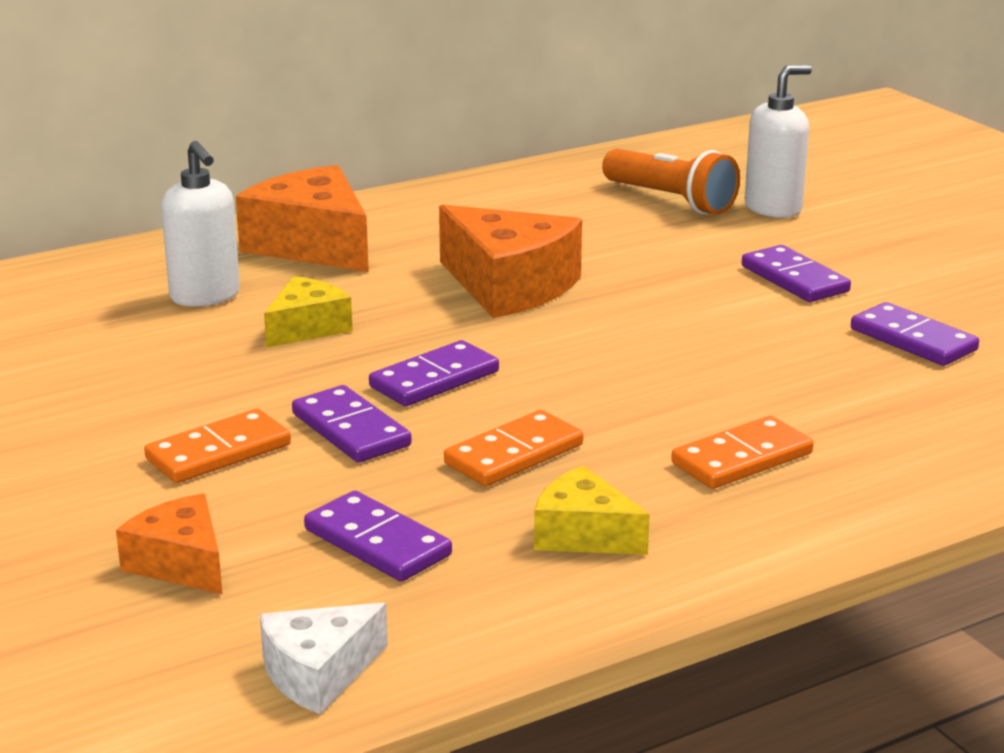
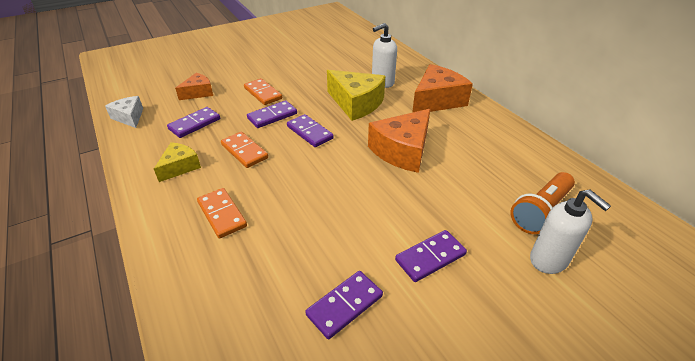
camera: 90 degrees right, 15 degrees up
(307, 328) = (356, 103): yellow cheese -> yellow cheese, size x1.75

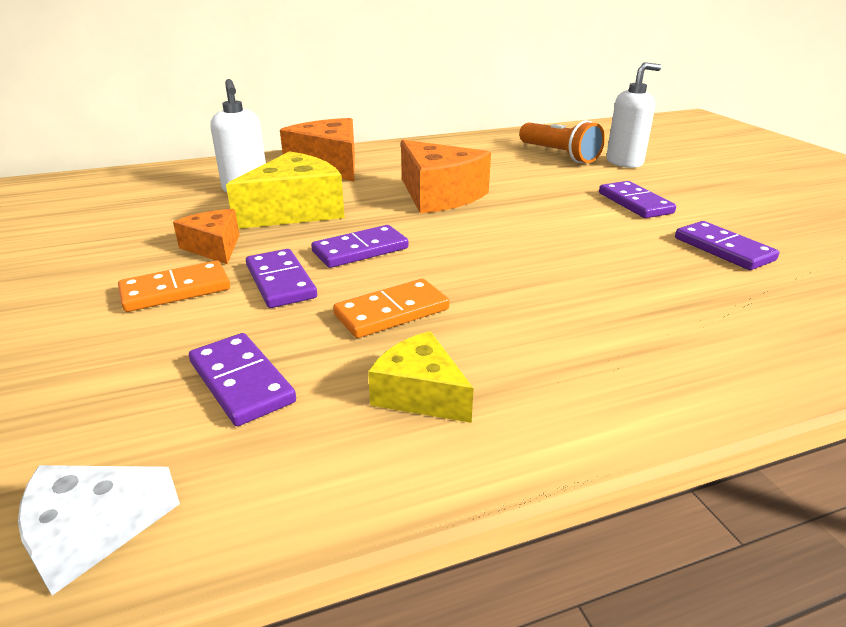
camera: 80 degrees left, 10 degrees down
(198, 93) = (71, 384): orange cheese -> orange cheese (214, 247)
(222, 214) = (577, 333): orange domino -> none

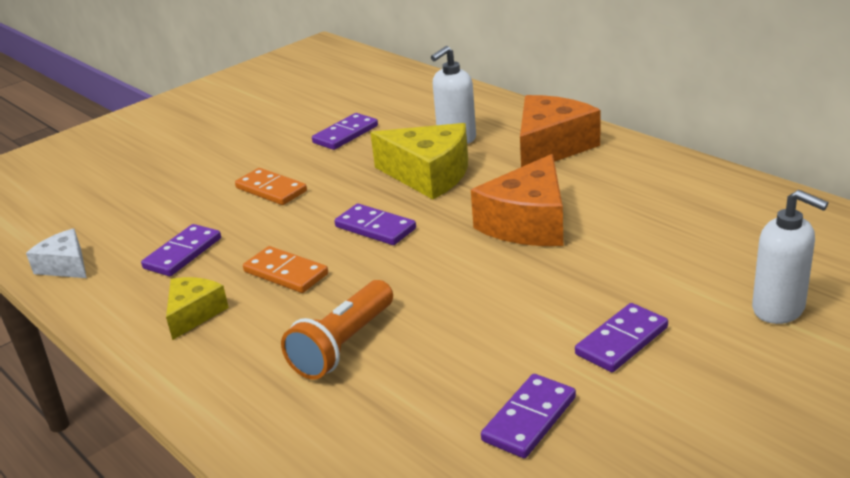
camera: 70 degrees right, 0 degrees up
(214, 247) = (339, 174): orange cheese -> none
(280, 282) = (304, 218): purple domino -> purple domino (345, 134)
(559, 155) = (750, 256): orange flashlight -> orange flashlight (343, 345)

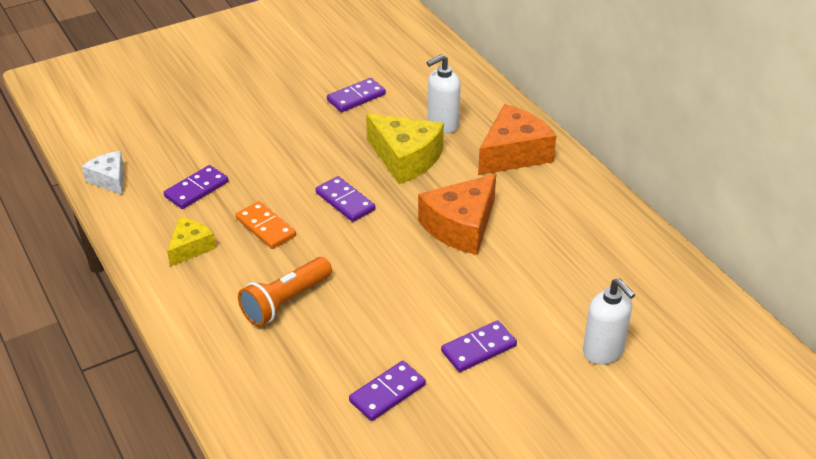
camera: 10 degrees right, 10 degrees up
(271, 190) = (279, 142): orange domino -> none

